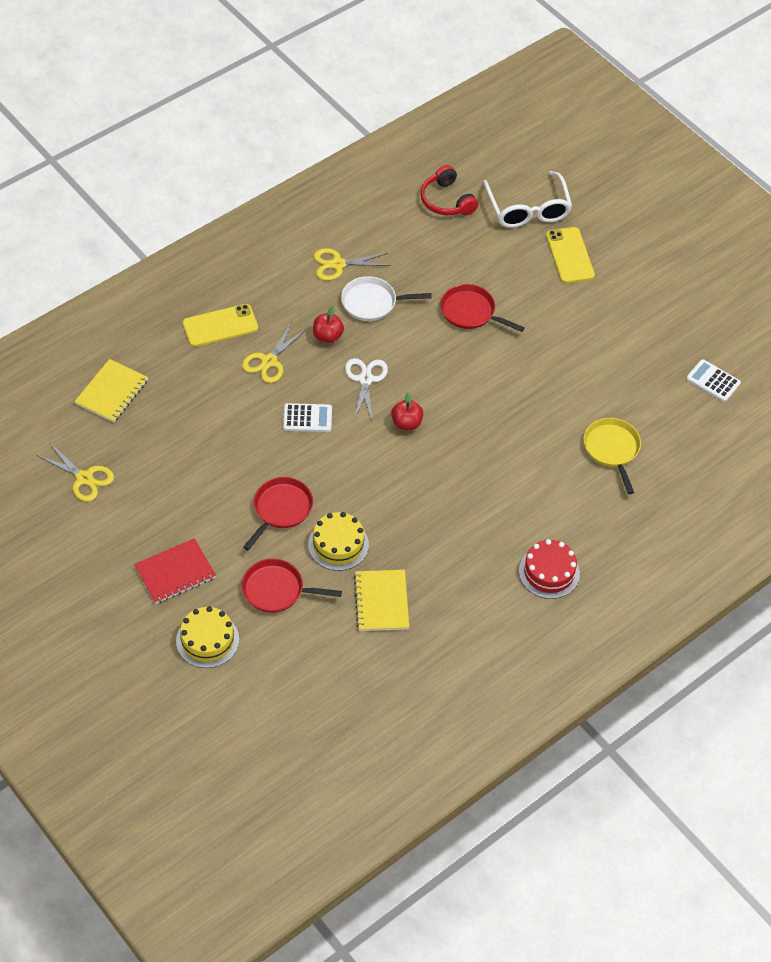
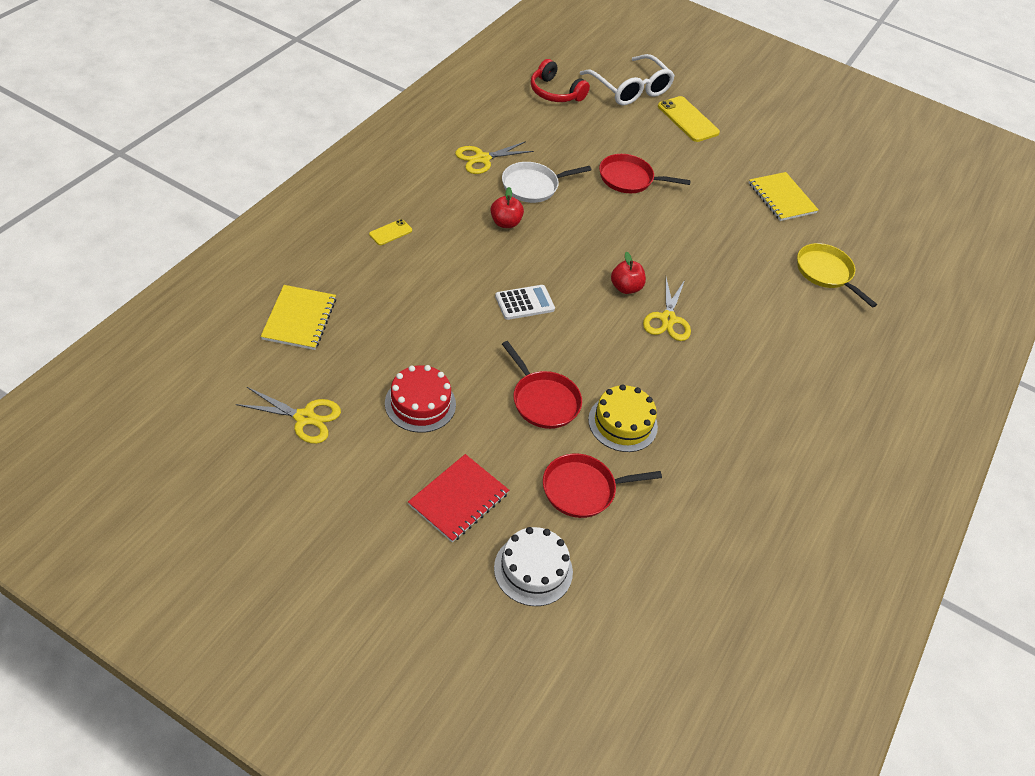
camera: 25 degrees left, 5 degrees down
(207, 640) = (533, 569): yellow cake -> white cake
(220, 326) = (390, 232): yellow phone -> yellow phone, size x0.52
(269, 361) = (458, 256): yellow scissors -> yellow scissors (668, 319)
(281, 509) = (543, 400): red pan -> red pan turned 135 degrees clockwise
(365, 379) = (563, 255): white scissors -> none
(381, 601) = (700, 473): yellow notebook -> yellow notebook (781, 198)
(549, 572) = (843, 400): red cake -> red cake (420, 403)
(713, 381) = (870, 199): white calculator -> none

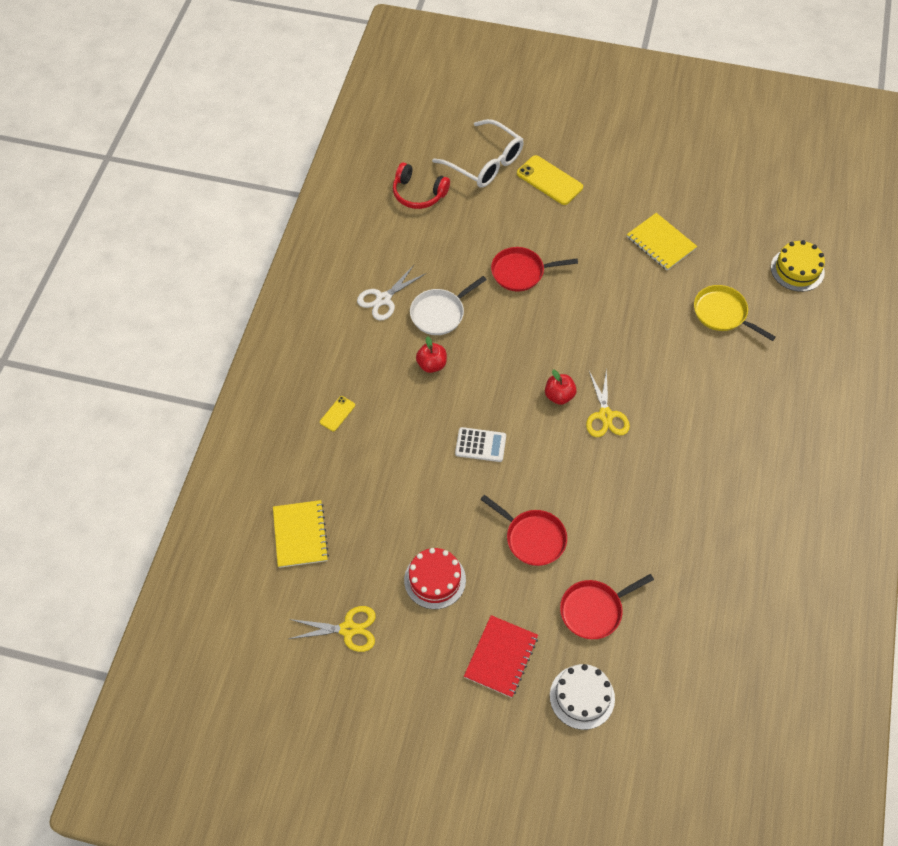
camera: 10 degrees left, 10 degrees up
(482, 159) = (383, 299): yellow scissors -> white scissors
(524, 303) = (480, 445): white calculator -> white calculator turned 45 degrees clockwise
(622, 423) = (604, 535): yellow cake -> yellow cake (797, 270)

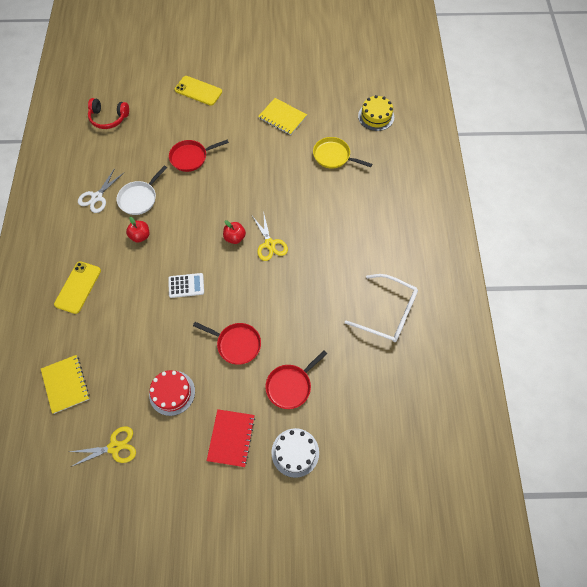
camera: 15 degrees left, 5 degrees up
(337, 413) = (78, 287): yellow phone -> yellow phone, size x1.91
(485, 163) = (151, 88): white glasses -> white glasses (388, 313)

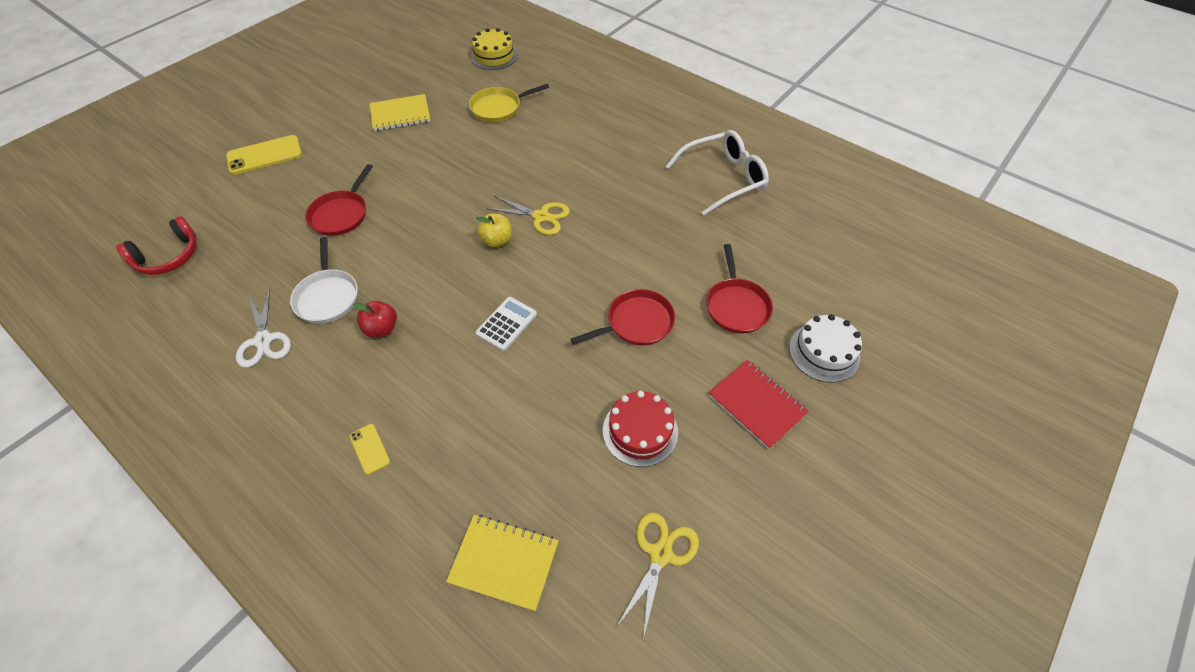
camera: 50 degrees left, 10 degrees down
(78, 287) = (369, 449): yellow phone -> yellow phone, size x0.52
(235, 237) = (497, 240): red apple -> yellow apple

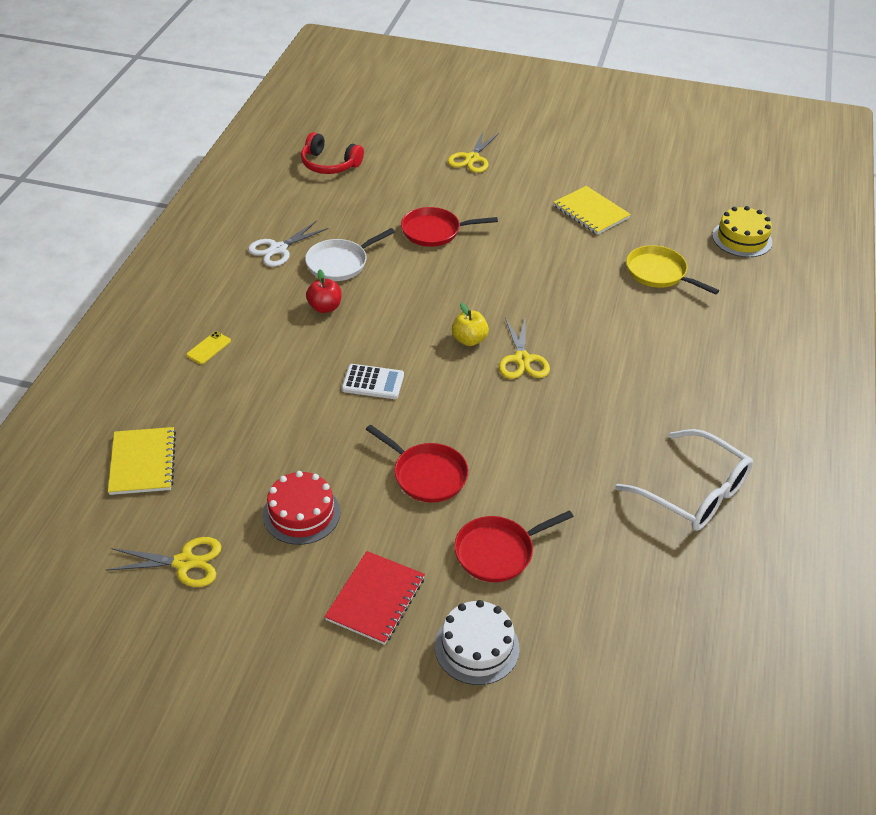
camera: 65 degrees right, 10 degrees down
(264, 155) = (472, 158): yellow phone -> yellow scissors

